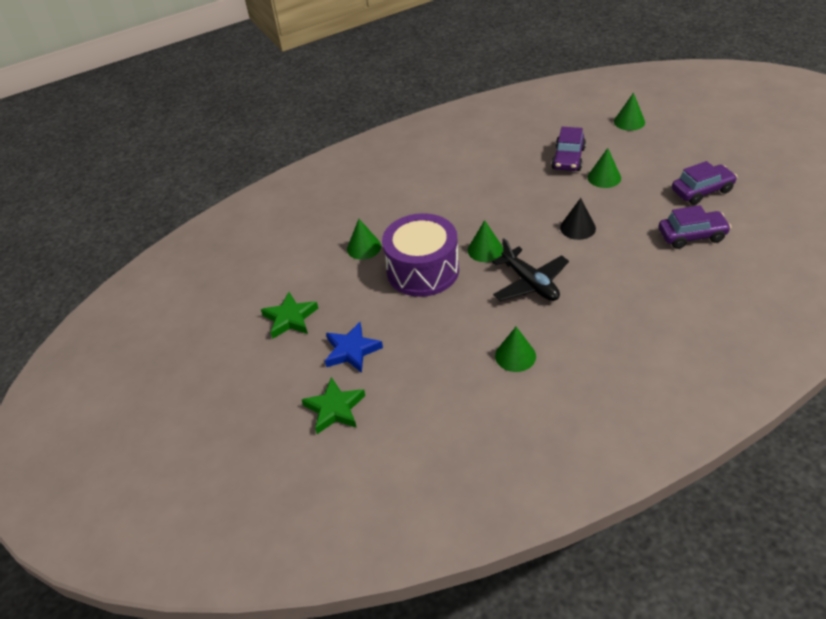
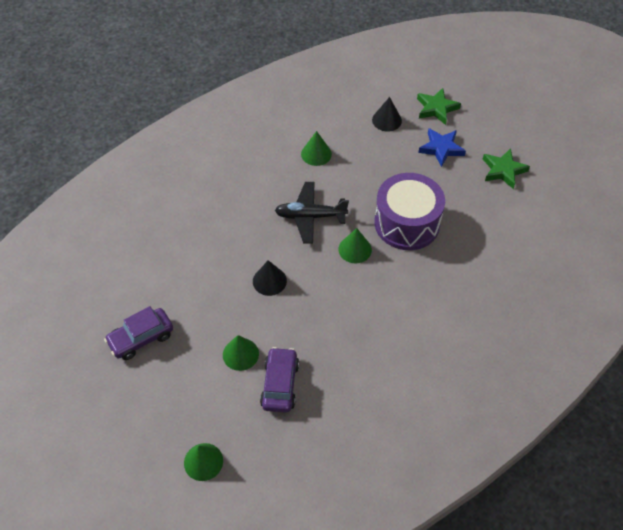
camera: 165 degrees right, 10 degrees up
(364, 247) = (470, 245): green cone -> none
(410, 396) = (386, 120): none -> black cone
(530, 283) = (310, 216): black plane -> black plane turned 45 degrees counterclockwise
(692, 236) = (164, 277): purple car -> none

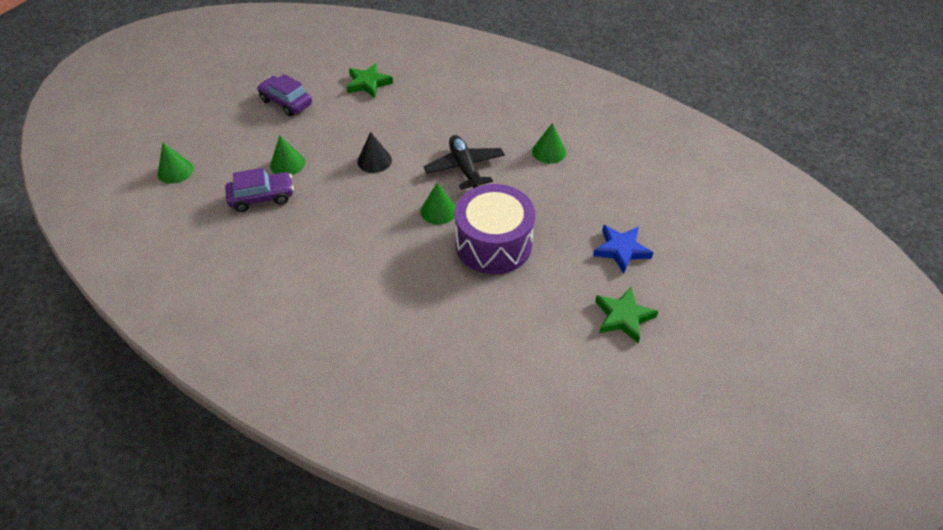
camera: 70 degrees right, 5 degrees down
(386, 120) = (633, 193): black cone -> none
(436, 108) = (682, 232): green star -> green star (368, 83)

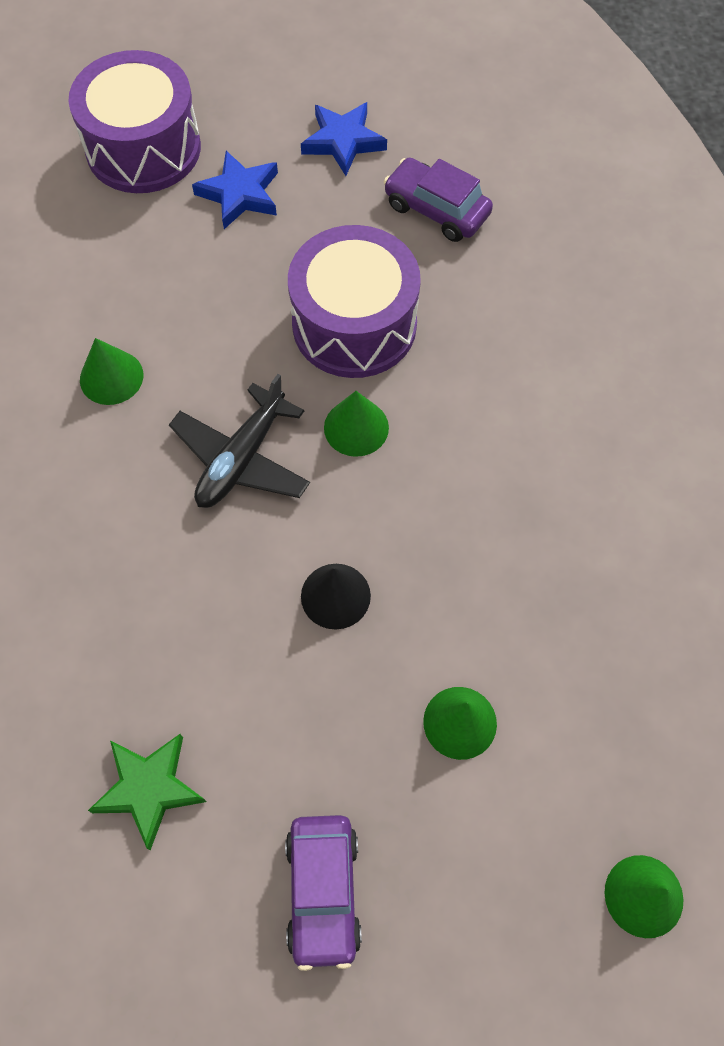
camera: 130 degrees left, 15 degrees up
(262, 197) = (556, 687): purple car -> purple car (436, 210)
(623, 317) = (343, 141): green star -> blue star
(689, 230) = (143, 148): none -> purple drum

